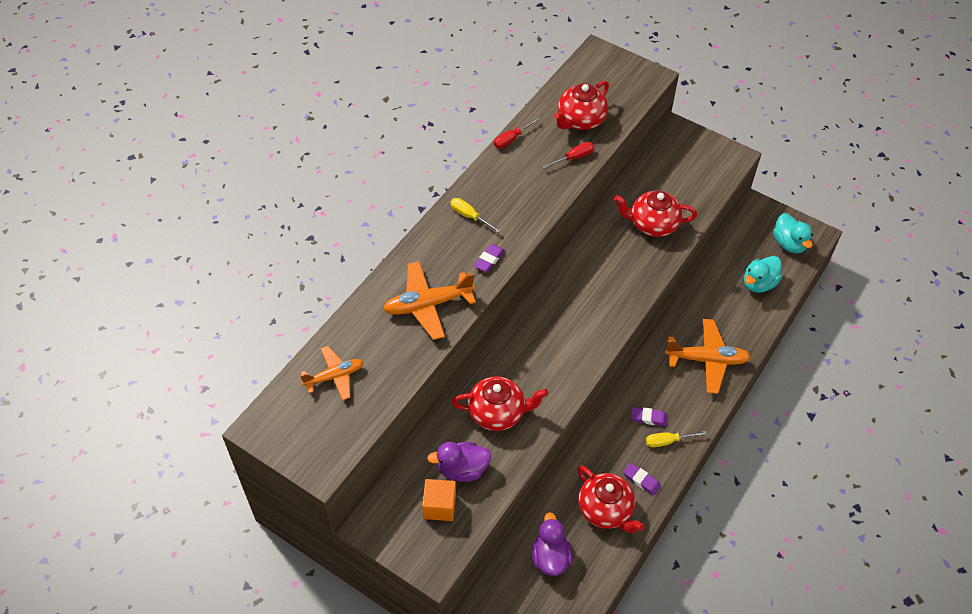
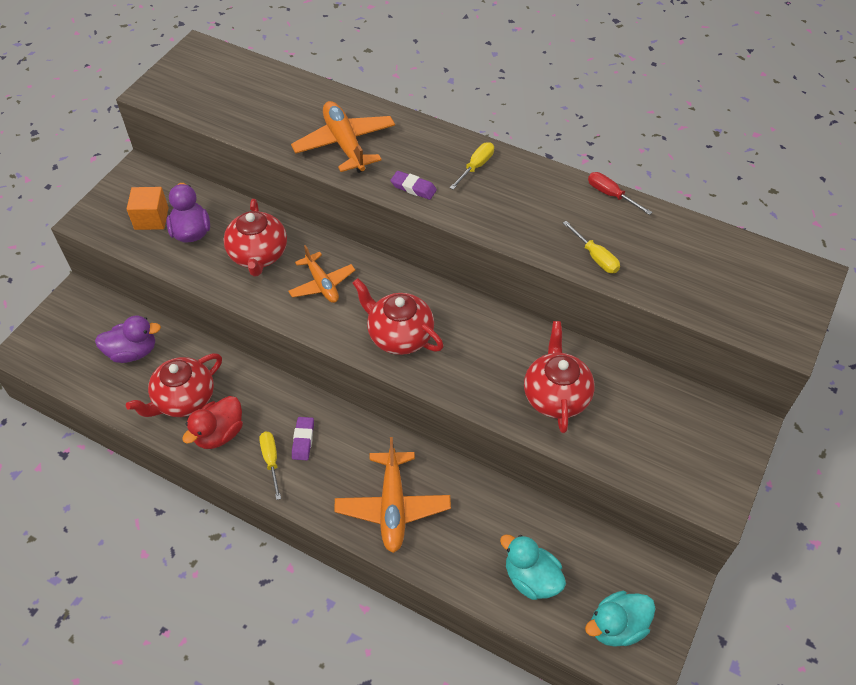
camera: 85 degrees right, 0 degrees up
(334, 376) = (253, 88): orange plane -> orange plane (322, 284)
(574, 158) = (595, 257): red screwdriver -> yellow screwdriver
(580, 120) = (667, 261): red teapot -> red teapot (399, 335)
(641, 480) = (219, 433): purple eraser -> red duck

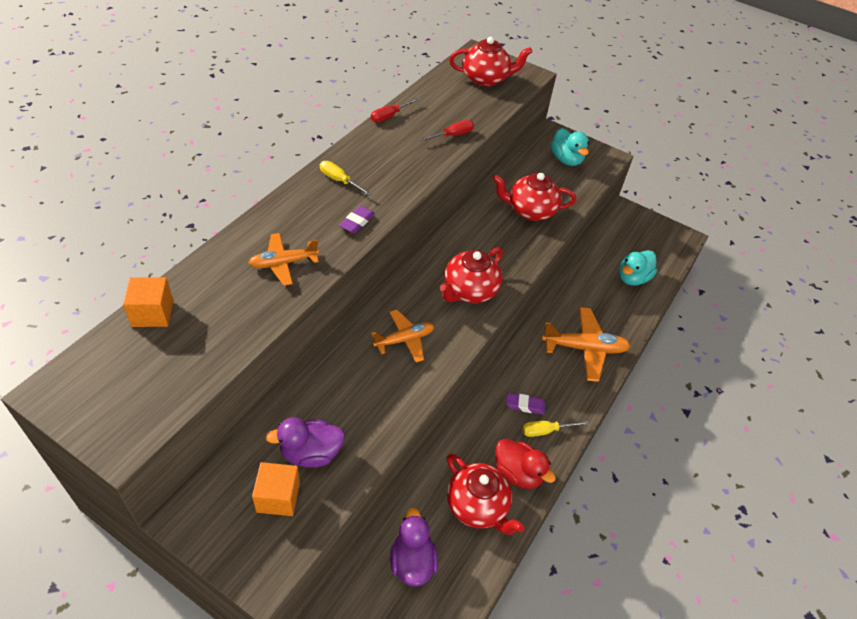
camera: 90 degrees left, 5 degrees down
(258, 255) = (358, 390): red teapot -> red teapot (486, 79)
(276, 79) = (153, 313): none -> orange cube
(345, 144) = (283, 263): orange plane -> orange plane, size x0.65
(595, 257) = (452, 135): yellow screwdriver -> red screwdriver
(616, 626) = (659, 244): turquoise duck -> turquoise duck (566, 159)

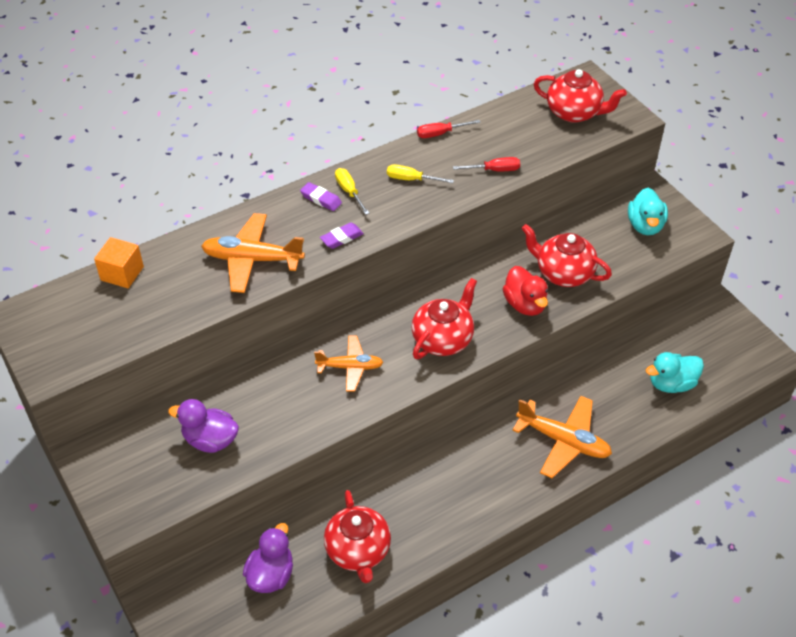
camera: 30 degrees right, 0 degrees up
(278, 497) = (165, 466): orange cube -> none
(283, 263) = (252, 259): orange plane -> orange plane, size x1.53
(469, 291) = (443, 339): red teapot -> red teapot turned 150 degrees clockwise
(517, 473) = (415, 536): red duck -> red duck (525, 304)
(525, 405) = (462, 476): purple eraser -> purple eraser (321, 199)
(546, 431) = (468, 508): yellow screwdriver -> yellow screwdriver (411, 179)

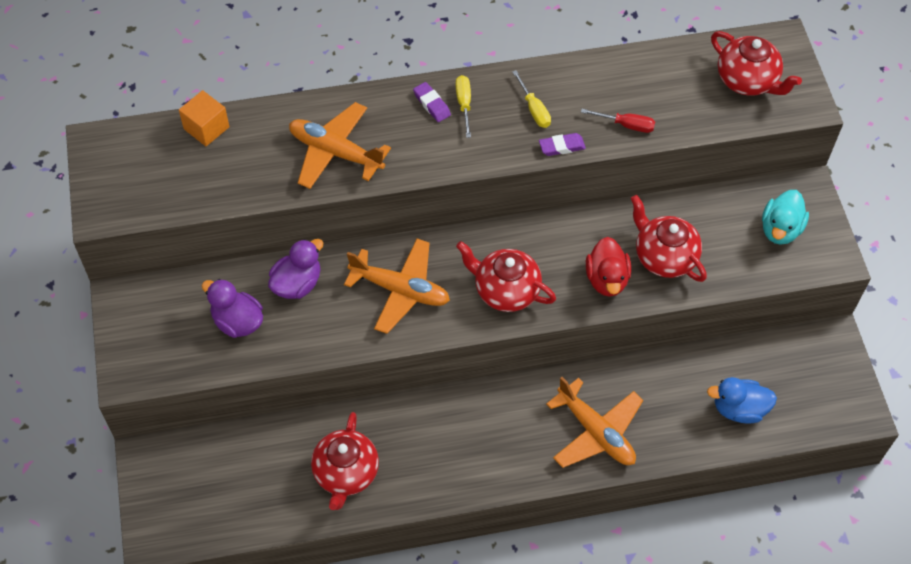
camera: 20 degrees right, 10 degrees up
(271, 575) = (256, 467): purple duck -> purple duck (297, 284)
(342, 238) = (433, 156): purple eraser -> purple eraser (561, 147)
(350, 367) = (400, 290): orange plane -> orange plane, size x1.53
(411, 179) = (534, 109): yellow screwdriver -> yellow screwdriver turned 150 degrees counterclockwise
(440, 134) = (589, 63): red screwdriver -> none
(443, 339) = (505, 290): red teapot -> red teapot turned 120 degrees counterclockwise
(671, 384) = (739, 409): turquoise duck -> blue duck

